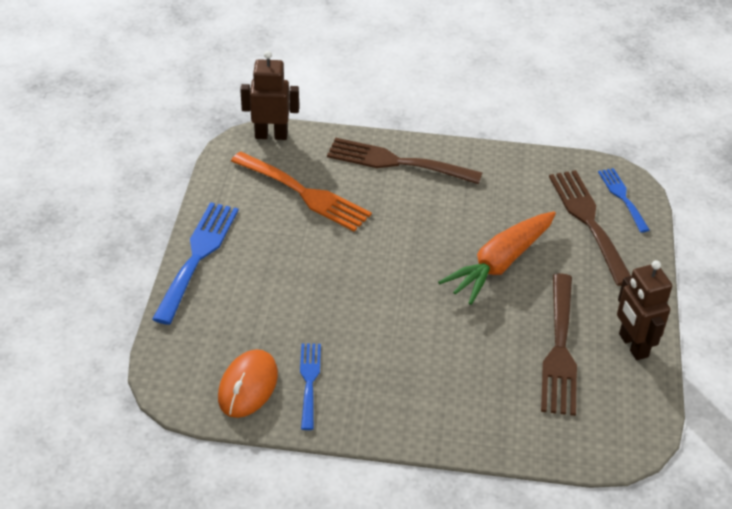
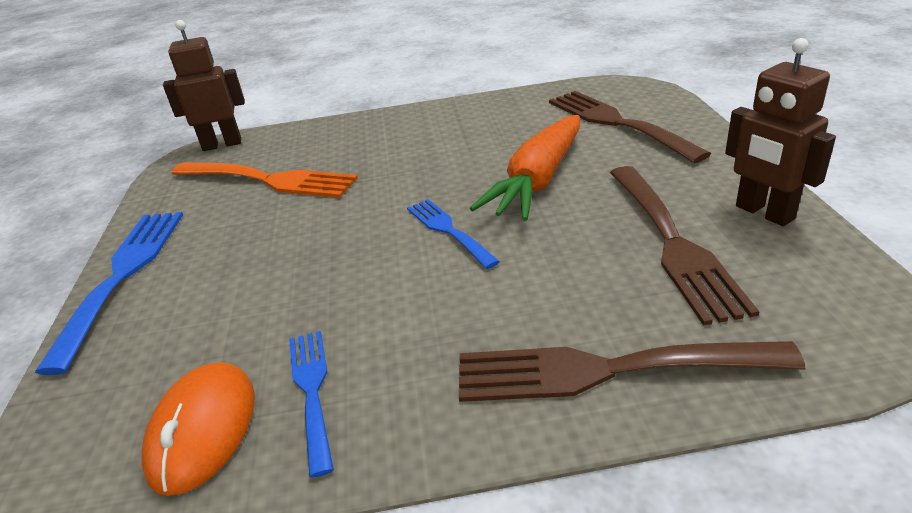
camera: 10 degrees left, 10 degrees down
(396, 162) = (374, 131): brown fork -> brown fork (606, 370)
(622, 197) = (638, 98): blue fork -> blue fork (448, 230)

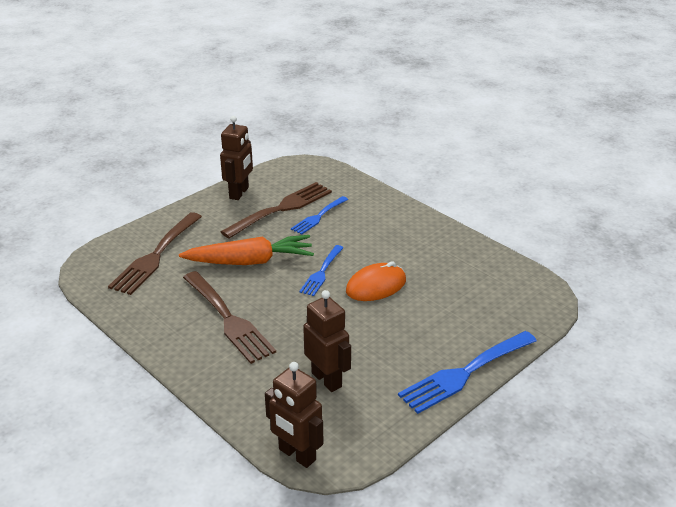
camera: 130 degrees left, 0 degrees up
(203, 430) = (494, 275): orange mouse -> orange mouse (376, 286)
(269, 180) = (327, 379): orange fork -> brown robot
(312, 391) = (451, 260): blue fork -> blue fork (318, 217)
(606, 370) = (373, 204): brown fork -> brown fork (229, 319)

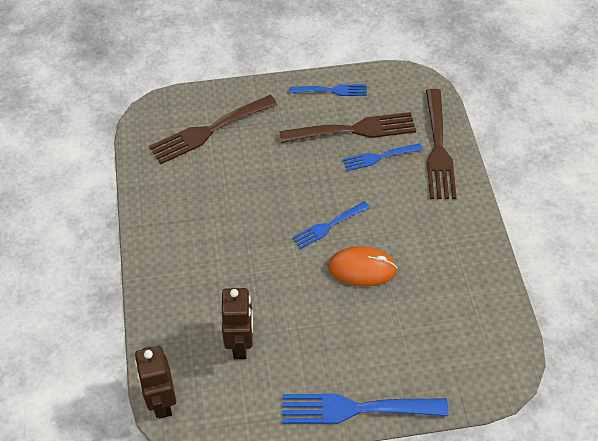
camera: 35 degrees right, 20 degrees up
(229, 319) = (214, 235): brown fork -> brown fork (438, 149)
(239, 193) = (332, 90): brown robot -> blue fork
(251, 261) = (279, 179): orange carrot -> none

